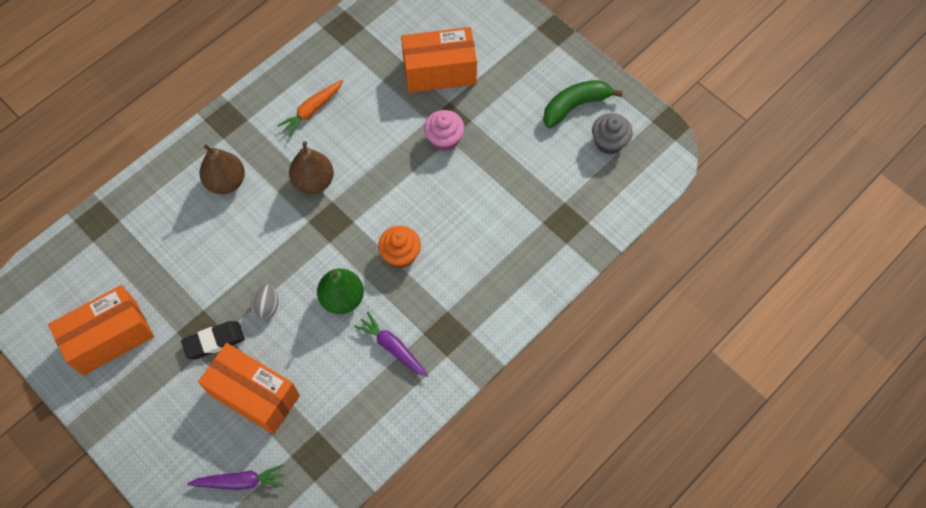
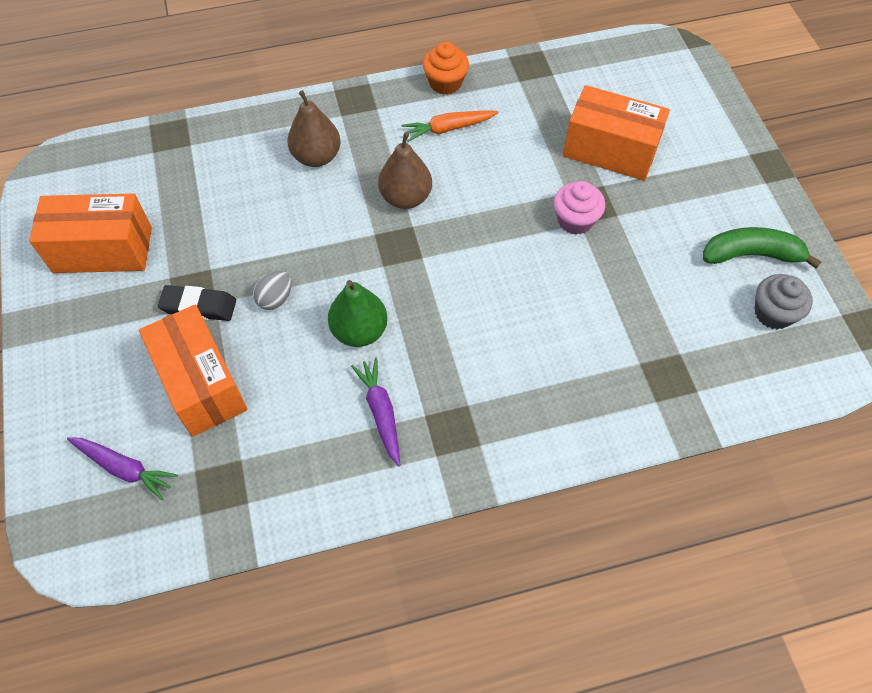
camera: 30 degrees right, 5 degrees down
(400, 254) = (452, 316): orange cupcake -> orange cupcake (445, 83)

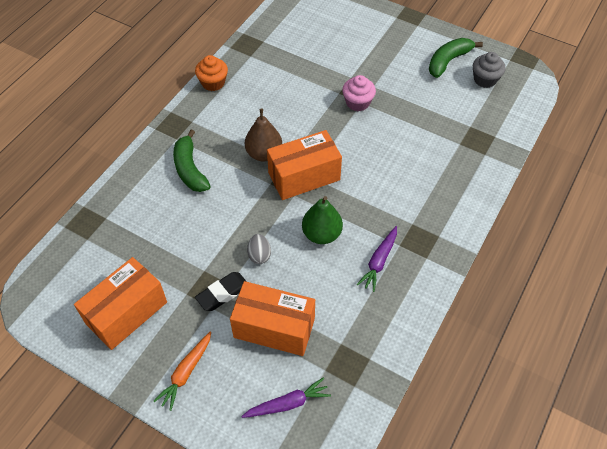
camera: 45 degrees left, 5 degrees down
(317, 157) = (190, 169): brown pear -> green banana
(381, 412) = (379, 261): purple carrot -> purple carrot turned 90 degrees counterclockwise
(448, 129) = (243, 104): orange carrot -> orange carrot (186, 372)
(610, 150) = (334, 59): orange box -> orange box (304, 176)

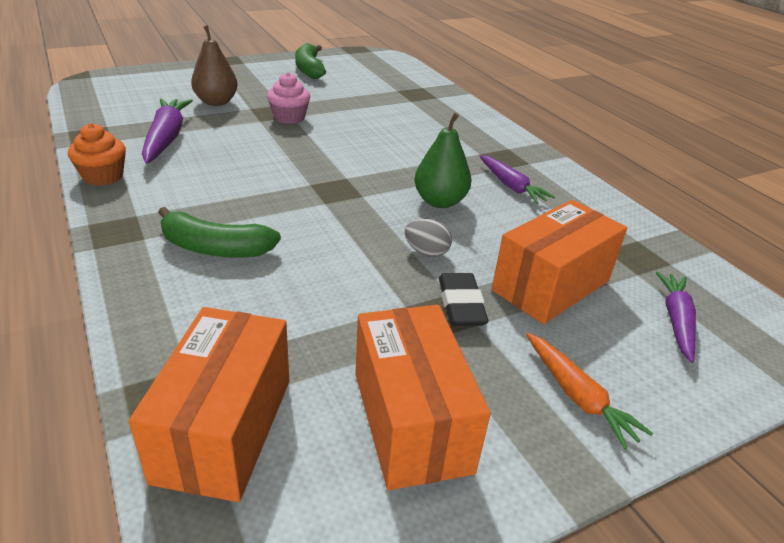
camera: 60 degrees left, 20 degrees down
(264, 154) = (274, 189): brown pear -> brown pear (216, 102)
(274, 73) = (166, 138): none -> purple carrot
(304, 176) = (344, 180): orange box -> orange box (224, 428)
(485, 79) = (354, 67): grey cupcake -> none

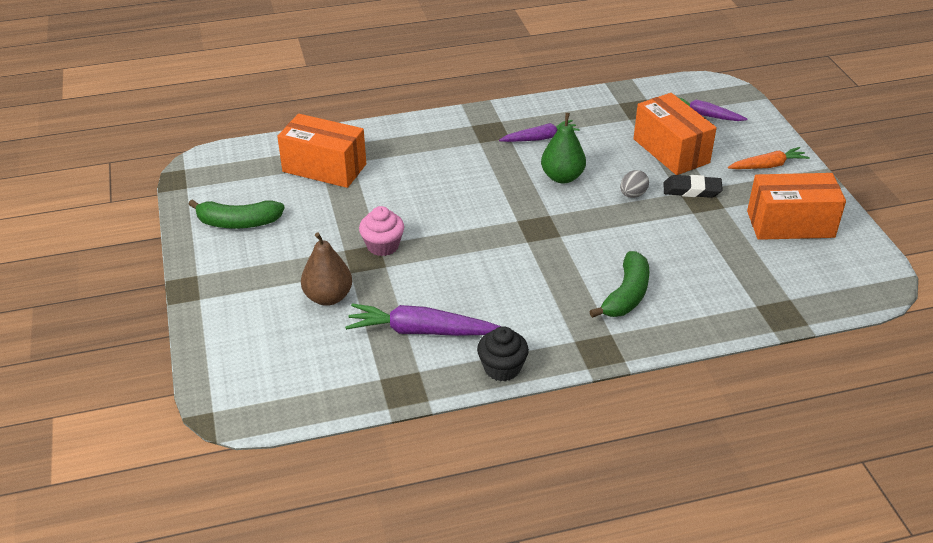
camera: 75 degrees left, 5 degrees up
(103, 176) = (502, 368): orange cupcake -> black cupcake
(224, 428) = (802, 290): orange box -> orange box (324, 168)

